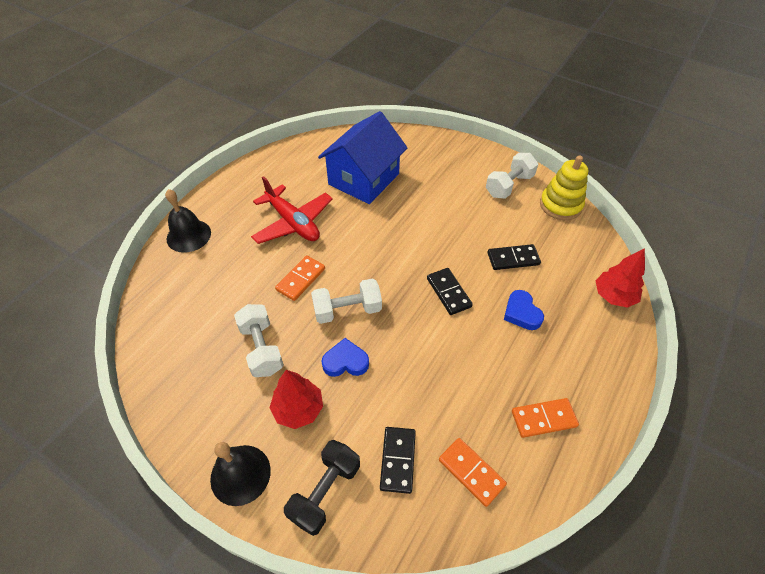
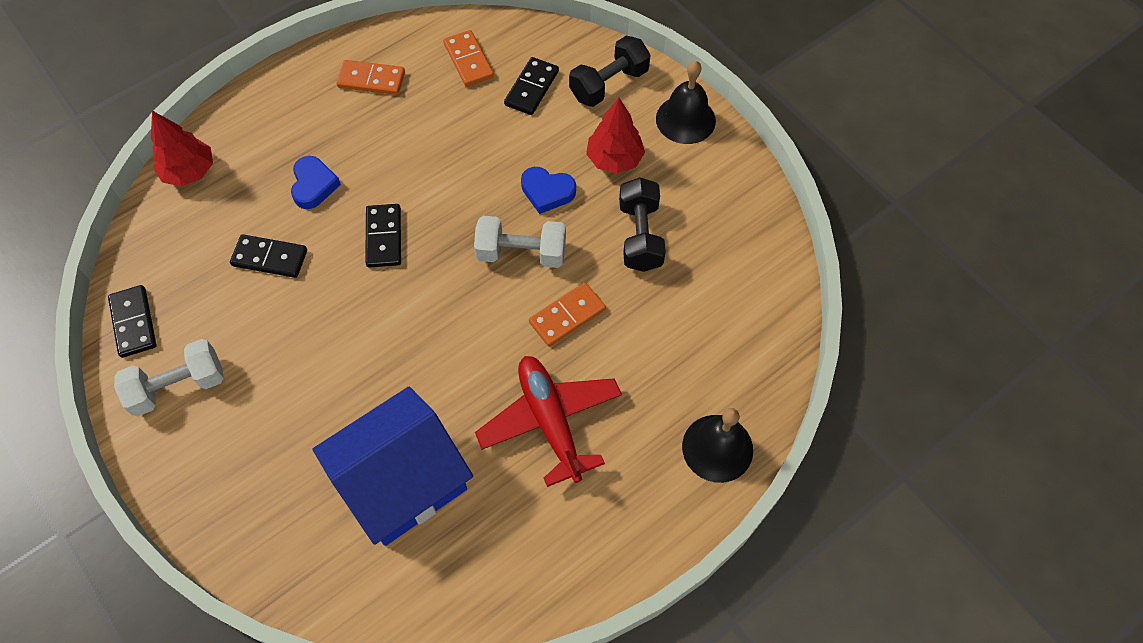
camera: 160 degrees left, 10 degrees up
(261, 348) = (640, 236): white dumbbell -> black dumbbell
(560, 205) = (133, 322): yellow stacking toy -> black domino

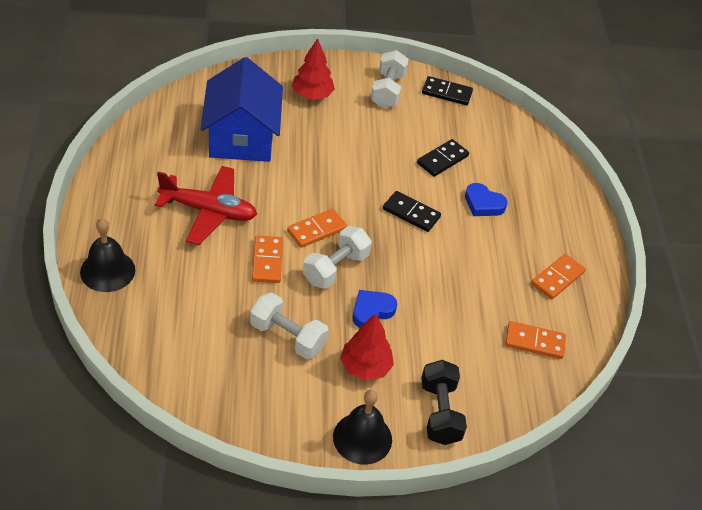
camera: 120 degrees right, 15 degrees down
(189, 171) = (543, 158): red tree -> red tree (312, 95)
(484, 303) = (316, 230): none -> orange domino
(532, 88) = (475, 362): black domino -> none
(640, 236) = (287, 337): black dumbbell -> white dumbbell

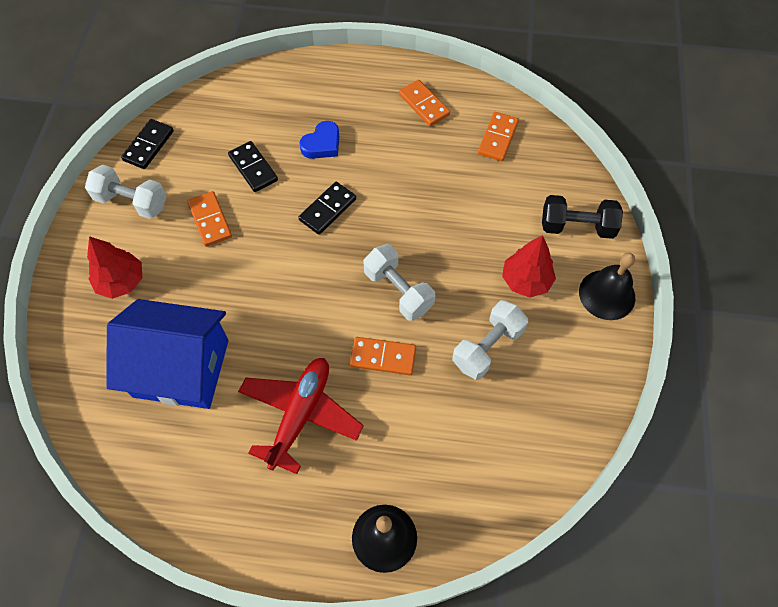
camera: 75 degrees left, 15 degrees up
(316, 230) = (342, 302): orange domino -> orange domino (210, 220)
(372, 311) = (457, 265): blue heart -> none

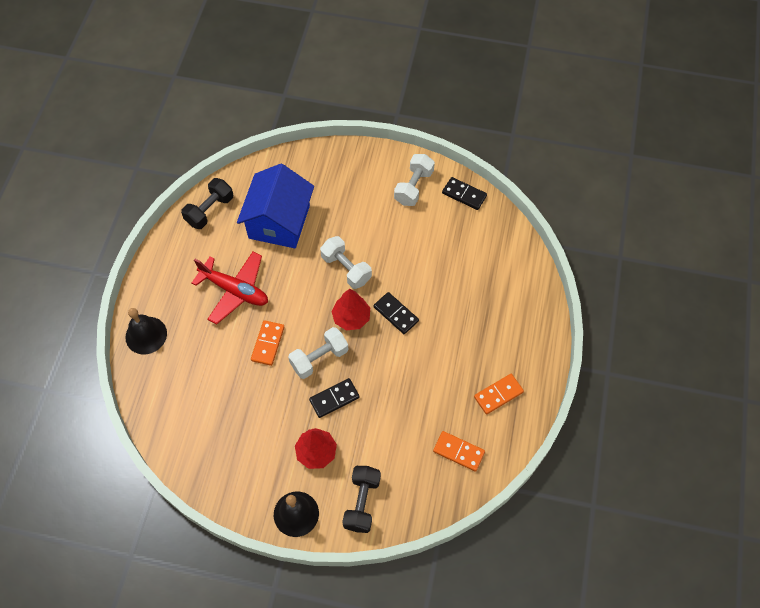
camera: 95 degrees right, 0 degrees up
(121, 282) = (348, 185): red tree -> red tree (351, 317)
(155, 477) = (210, 210): none -> black dumbbell
(210, 220) = (393, 236): orange domino -> none
(253, 168) = (438, 264): black domino -> black domino (334, 399)
(322, 144) = (459, 313): blue heart -> none
(487, 347) = (264, 415): white dumbbell -> white dumbbell (346, 269)

